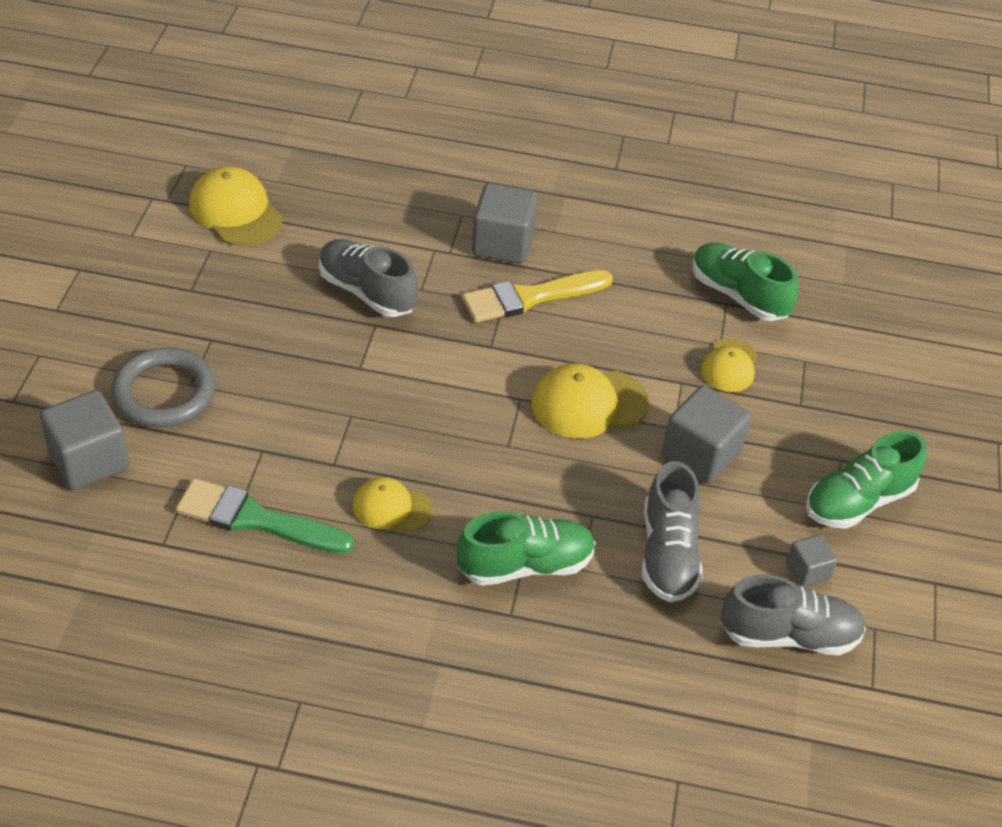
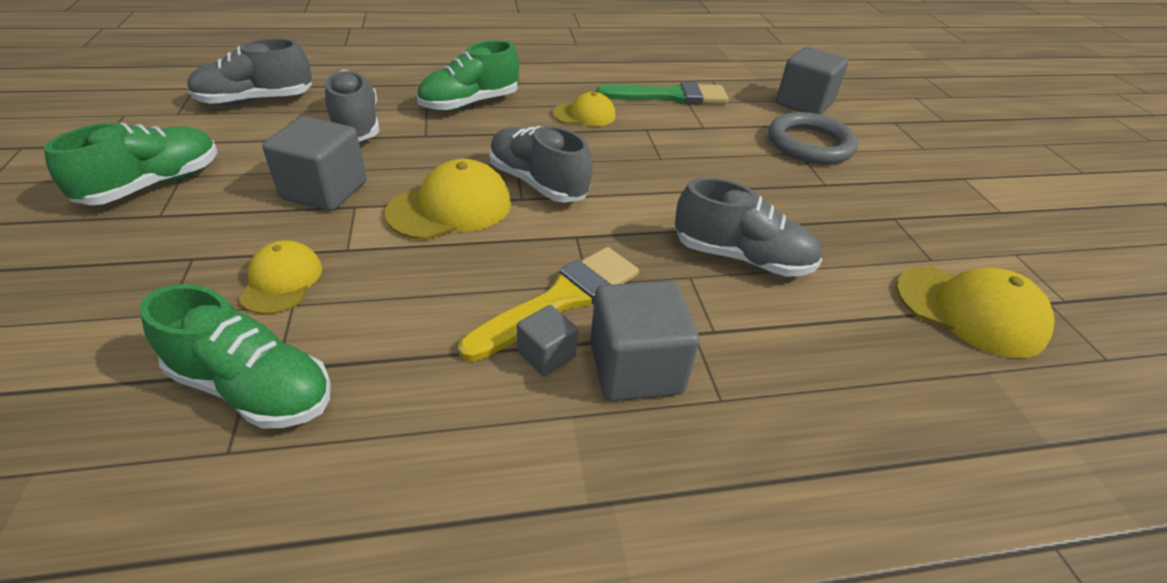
camera: 160 degrees right, 5 degrees down
(497, 413) = (537, 183): none -> grey shoe
(807, 571) = (228, 133): grey cube -> grey cube (546, 355)

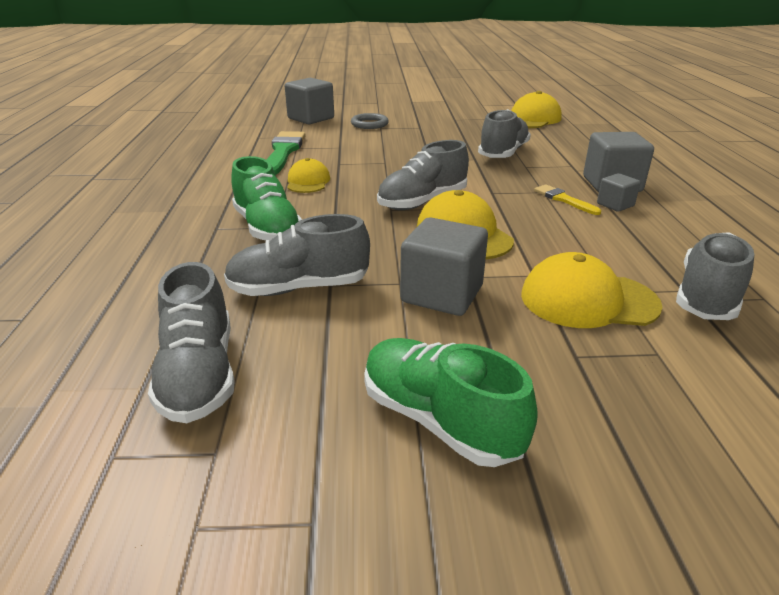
camera: 80 degrees left, 10 degrees down
(253, 388) = (707, 296): green shoe -> grey shoe
(282, 281) = (588, 300): yellow cap -> yellow cap, size x1.57
(560, 300) = (563, 199): yellow brush -> yellow brush, size x0.55
(809, 144) = (369, 124): grey ring -> grey ring, size x0.62

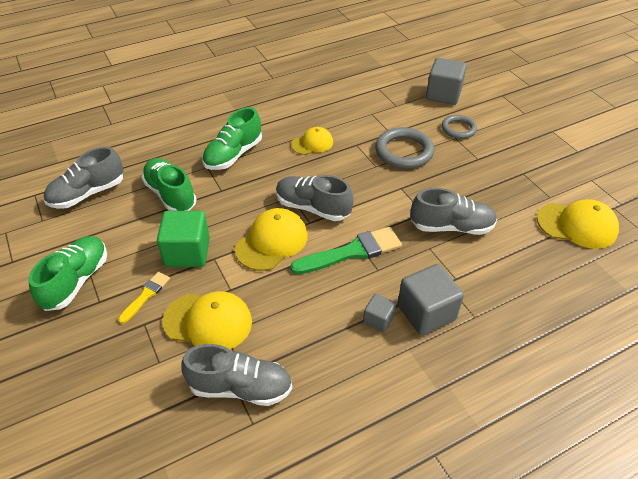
camera: 65 degrees right, 15 degrees up
(283, 152) = (358, 111): green brush -> green brush (352, 252)
(299, 288) = (170, 194): grey shoe -> green shoe
(376, 148) = (404, 151): none -> grey ring
(442, 294) = (187, 252): grey cube -> green cube
(563, 199) = (368, 285): yellow brush -> yellow brush (146, 295)
(588, 300) = (208, 321): yellow cap -> yellow cap turned 120 degrees clockwise

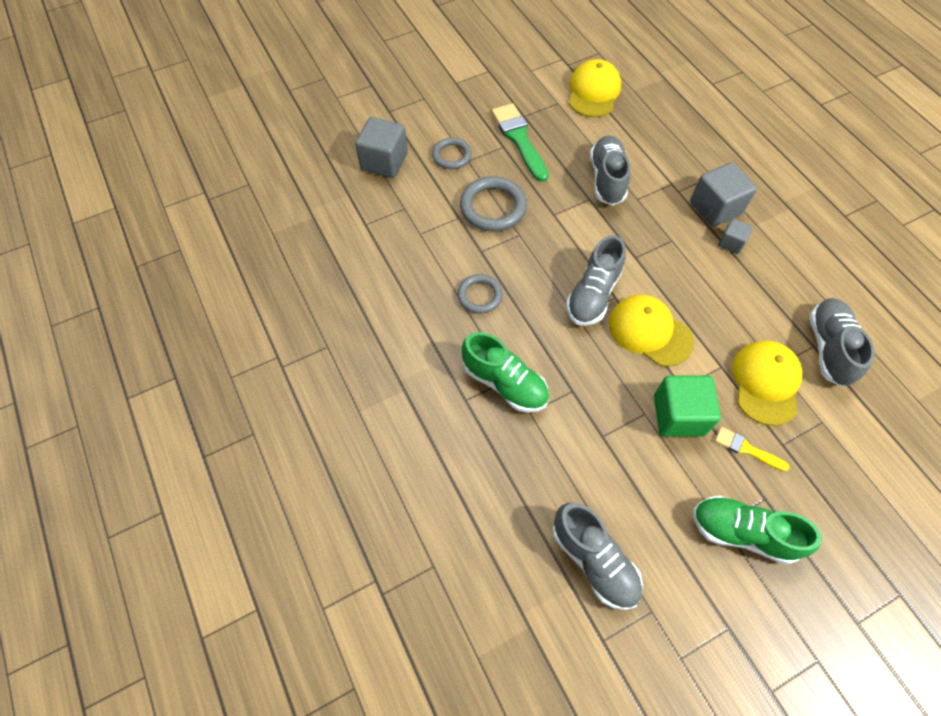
camera: 90 degrees left, 15 degrees up
(170, 194) = (586, 449): green shoe -> none
(312, 143) = (479, 295): yellow cap -> grey ring
(352, 252) = (652, 260): green brush -> green brush (519, 139)

